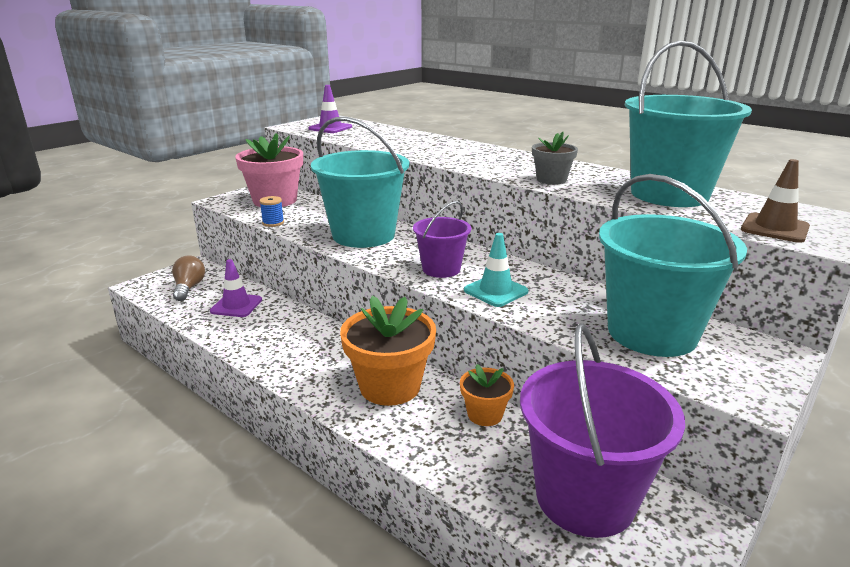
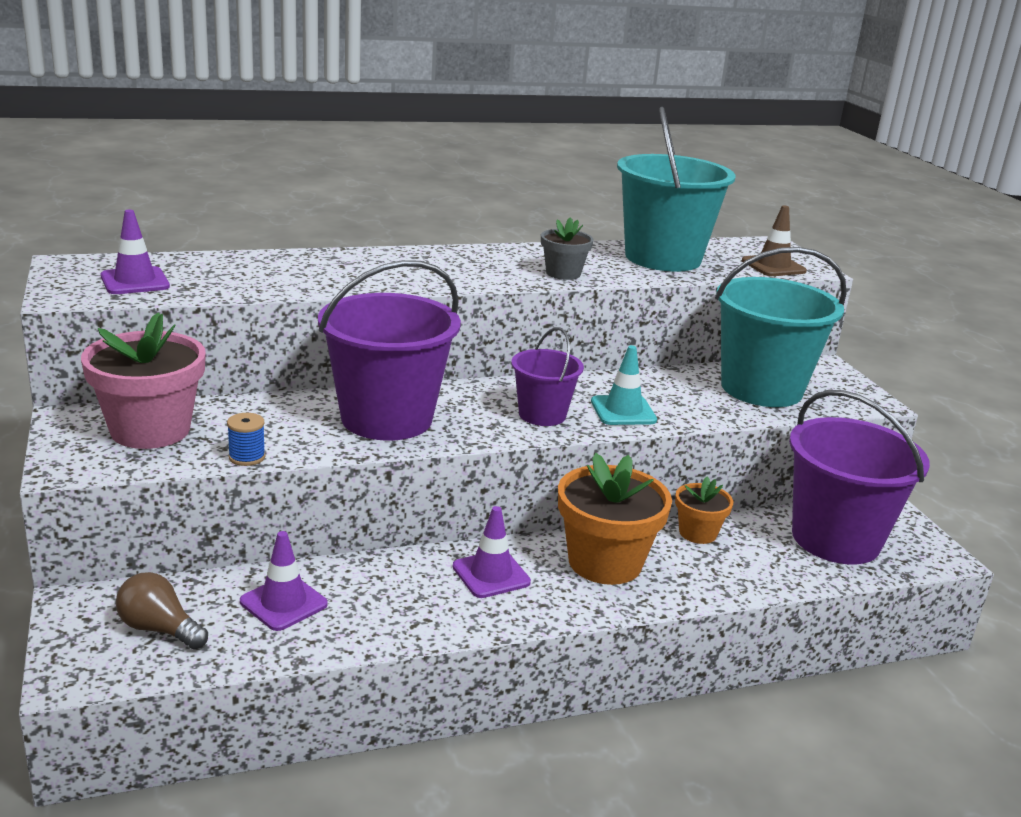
camera: 60 degrees left, 0 degrees up
(326, 351) = (491, 574): none -> purple traffic cone
(363, 235) = (386, 418): turquoise bucket -> purple bucket

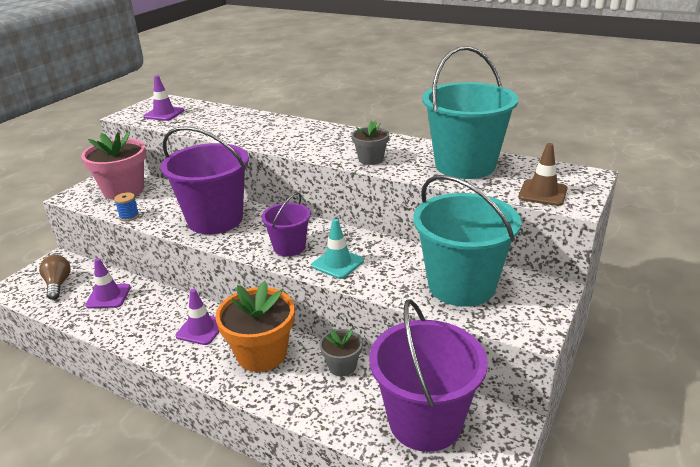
camera: 50 degrees right, 5 degrees up
(697, 533) = (342, 366): orange flower pot -> grey flower pot

